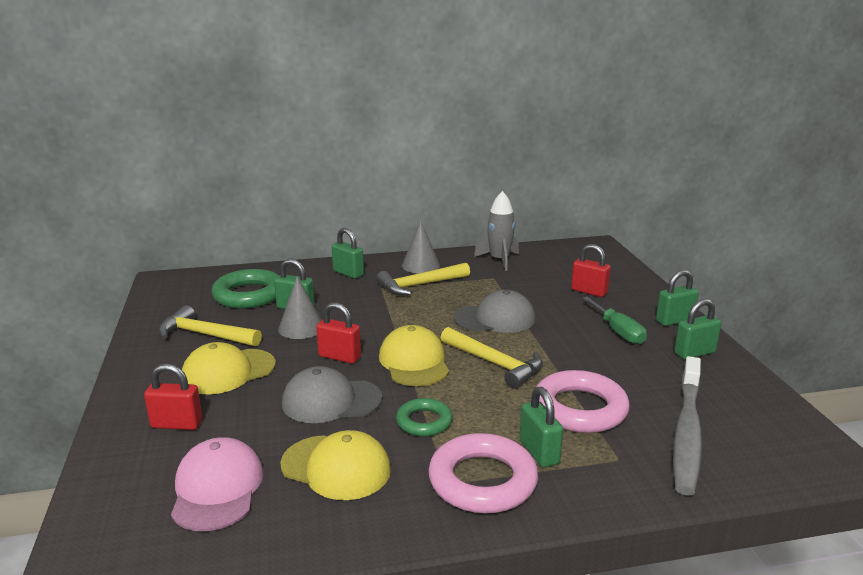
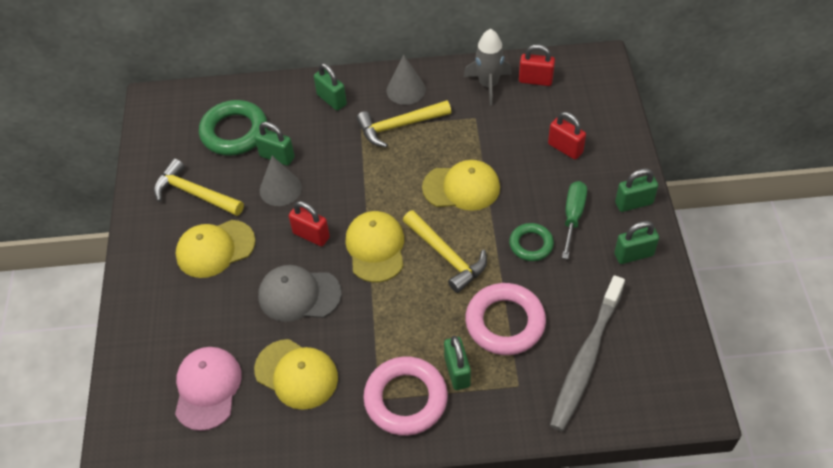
camera: 10 degrees right, 30 degrees up
(177, 424) = (175, 313): red padlock -> red padlock (535, 80)
(424, 422) = (372, 327): green ring -> green ring (531, 244)
(495, 318) = (461, 187): grey cap -> yellow cap
(618, 331) = (573, 216): green screwdriver -> green screwdriver turned 150 degrees counterclockwise

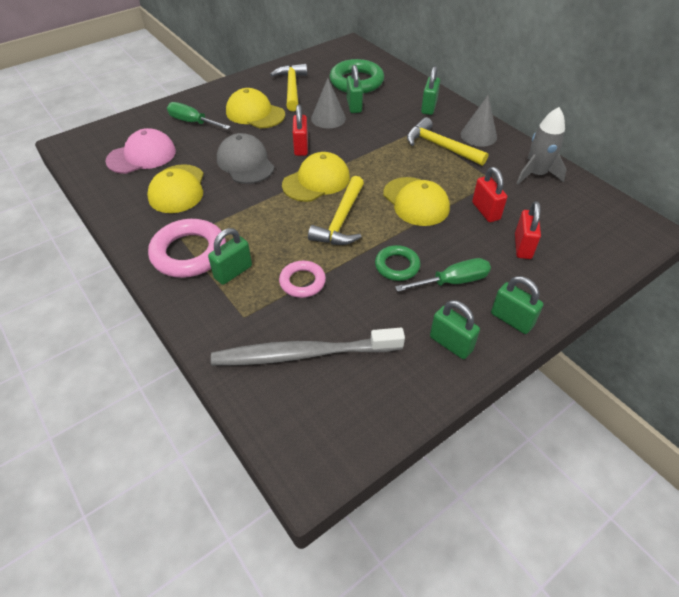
camera: 55 degrees right, 5 degrees down
(181, 315) = (192, 122): none -> green screwdriver
(505, 322) = (302, 282): pink ring -> pink ring, size x0.58
(535, 80) = (575, 198): red padlock -> red padlock (485, 211)

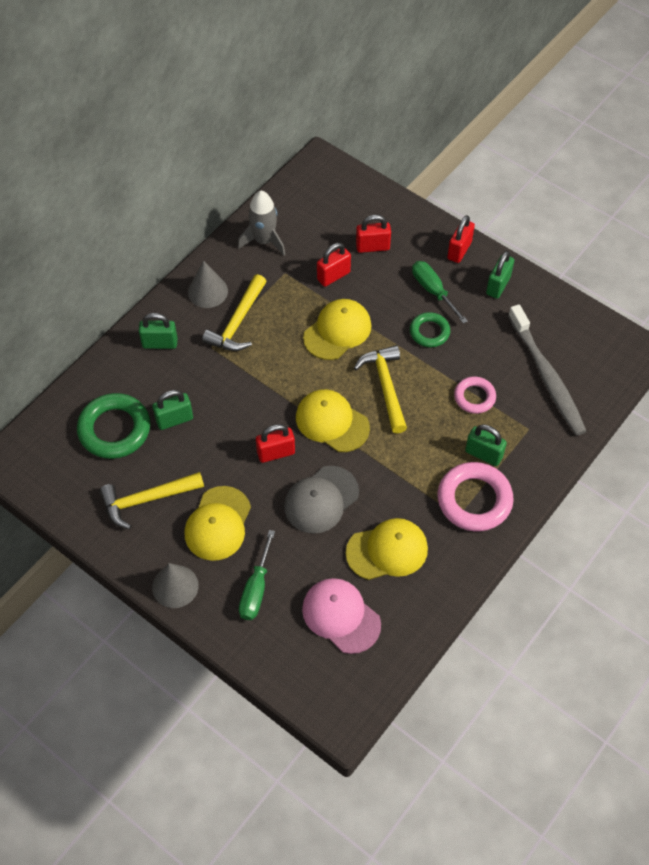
camera: 105 degrees left, 10 degrees up
(328, 118) = (209, 440): grey cone -> grey cone (175, 586)
(341, 220) = (385, 386): yellow hammer -> yellow hammer turned 105 degrees counterclockwise
(511, 320) = (459, 250): green padlock -> red padlock

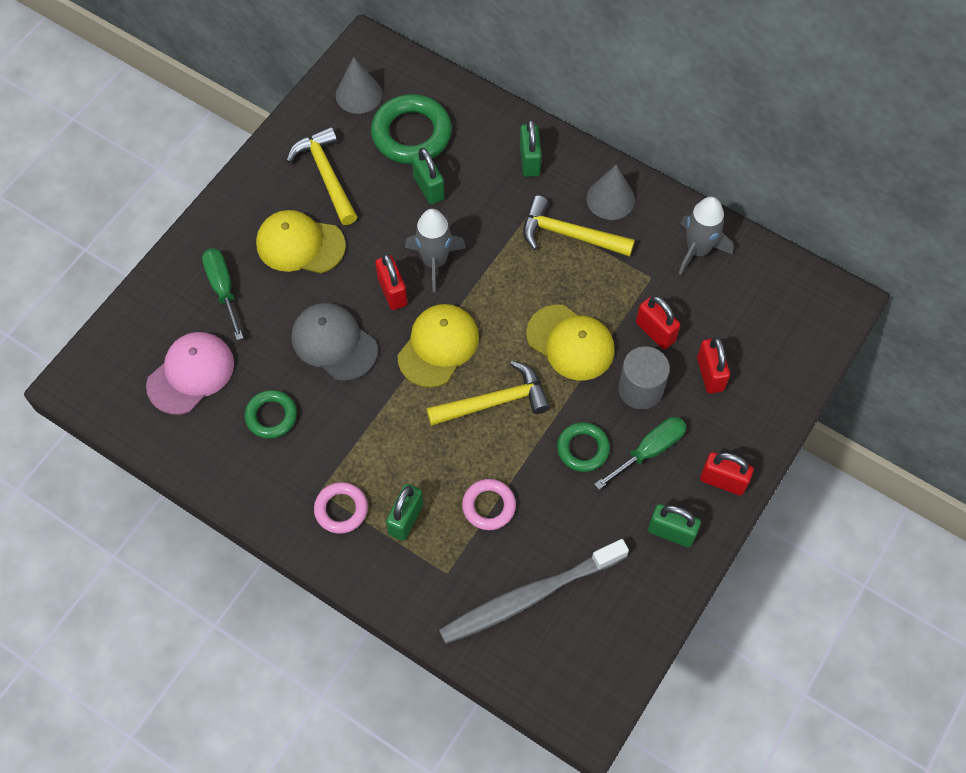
camera: 85 degrees right, 5 degrees up
(175, 586) = (226, 214): grey cone -> grey cone (358, 94)
(250, 420) = (434, 261): none -> grey rocket
(256, 589) = (223, 289): green screwdriver -> green screwdriver turned 60 degrees clockwise
(382, 290) = (640, 389): none -> grey cylinder
(387, 550) = (271, 416): yellow cap -> green ring
(474, 500) = (341, 509): pink ring -> pink ring, size x0.58

